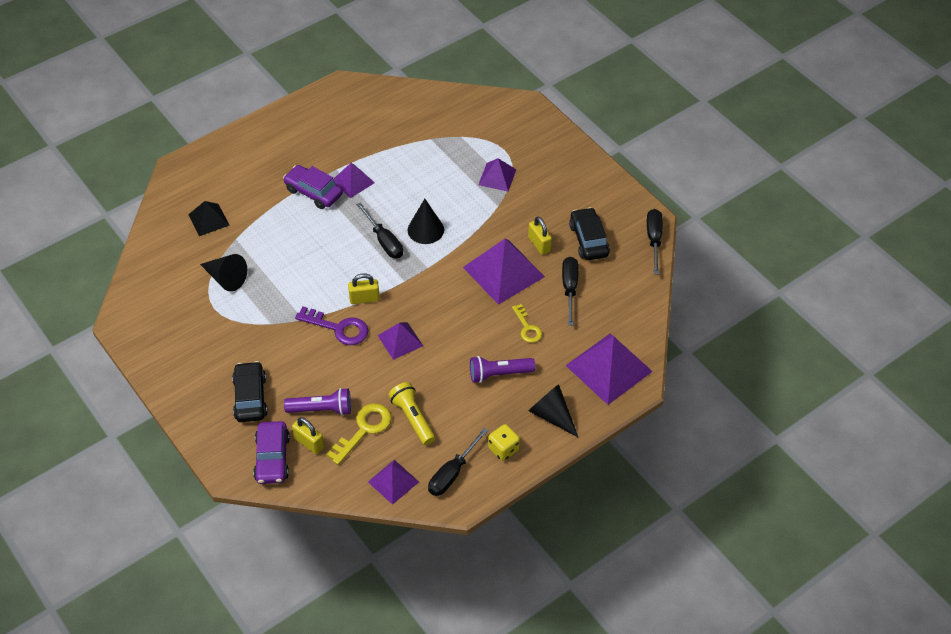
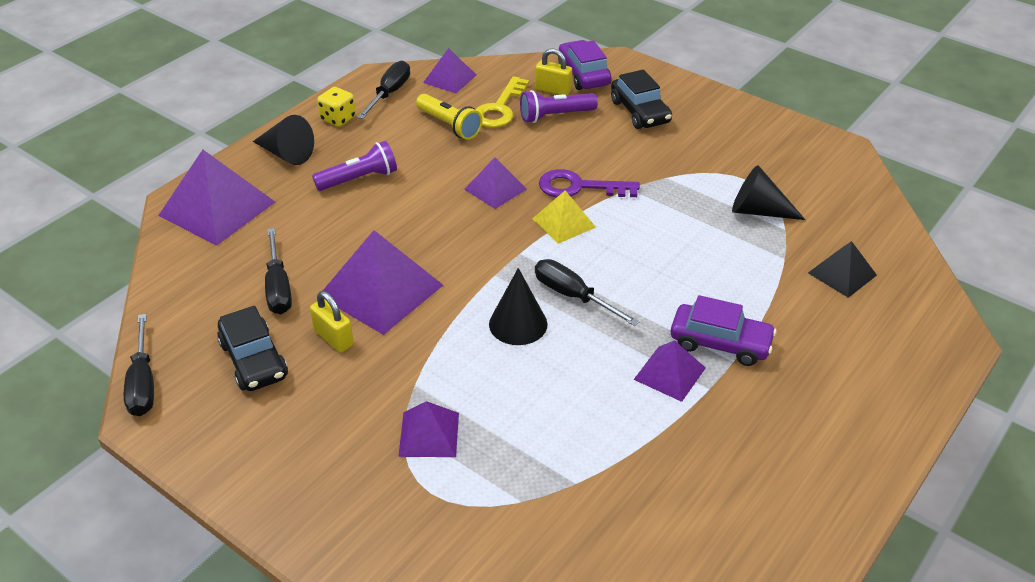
camera: 165 degrees right, 10 degrees down
(364, 299) = (563, 222): yellow padlock -> yellow pyramid
(527, 328) = (332, 231): yellow key -> none

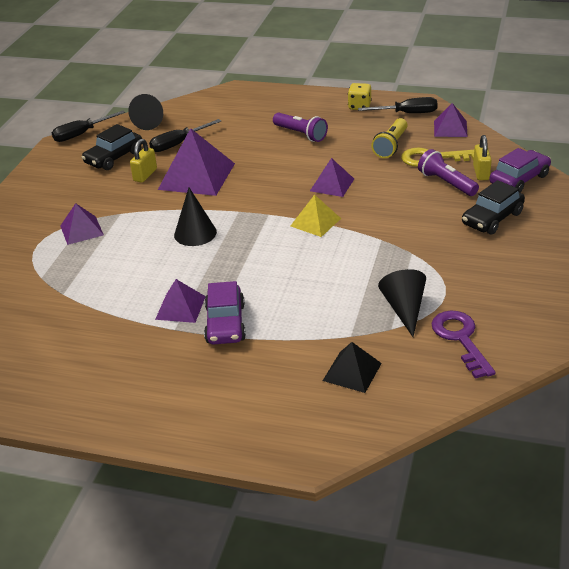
camera: 70 degrees right, 5 degrees down
(217, 208) = (235, 102): purple pyramid -> none
(286, 154) = (306, 103): black cone -> black cone (151, 121)
(573, 296) = (237, 247): black screwdriver -> none
(579, 187) = (363, 217): purple key -> purple key (460, 339)

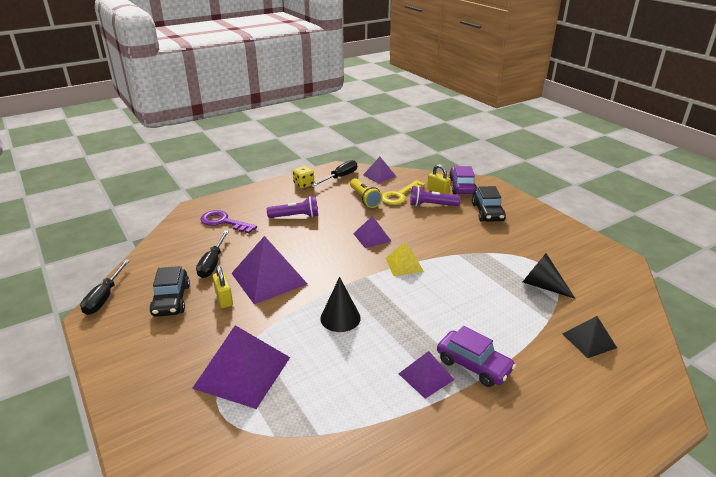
camera: 50 degrees left, 5 degrees down
(81, 230) = (242, 372): purple pyramid -> purple pyramid, size x1.79
(151, 121) = (158, 258): black cone -> none
(460, 339) = (594, 284): purple key -> purple key (223, 222)

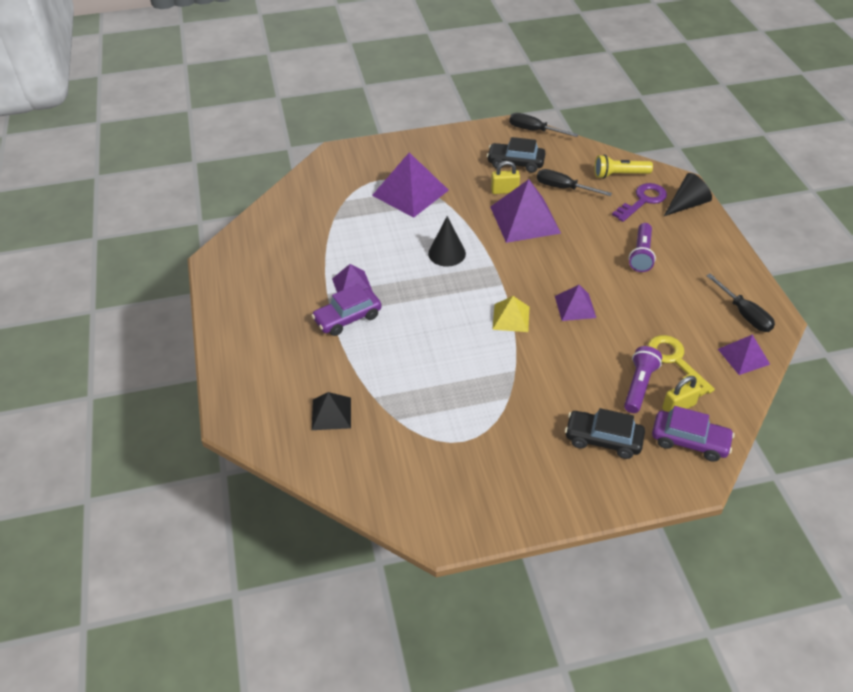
camera: 110 degrees right, 15 degrees up
(304, 184) = (726, 275): yellow dice -> none
(364, 199) = (672, 323): yellow flashlight -> yellow flashlight (619, 175)
(542, 286) = (426, 419): black cone -> black cone (686, 204)

